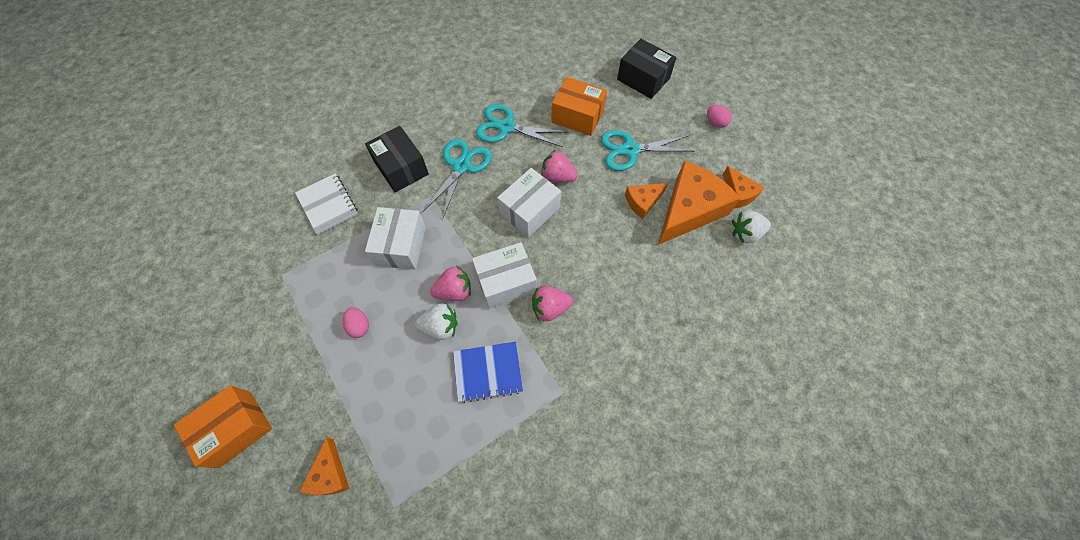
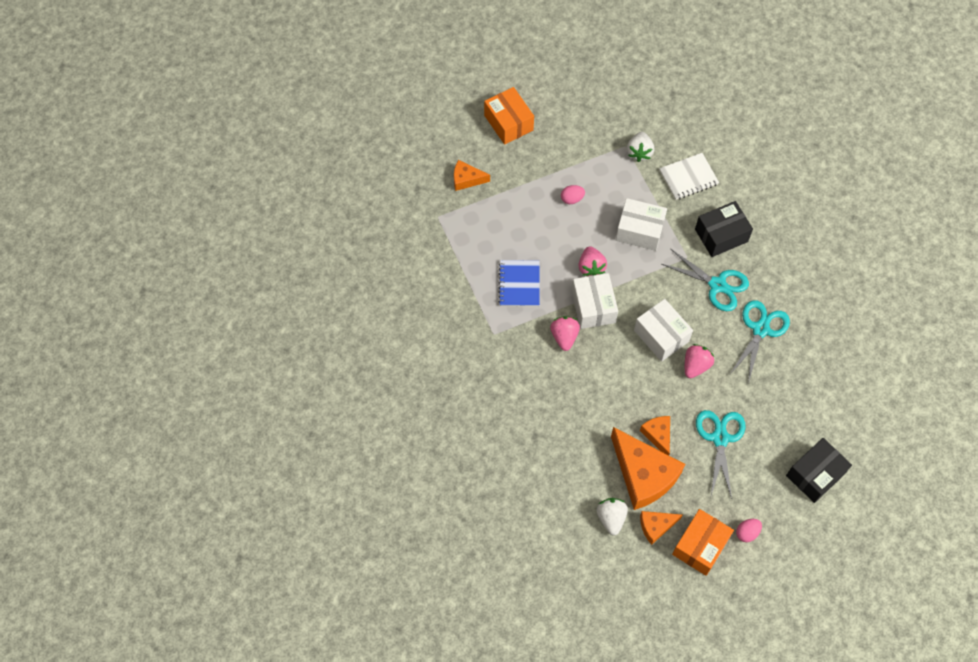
camera: 100 degrees right, 0 degrees up
(440, 327) = (561, 255): white strawberry -> white strawberry (639, 152)
(577, 116) = (768, 397): orange box -> orange box (700, 546)

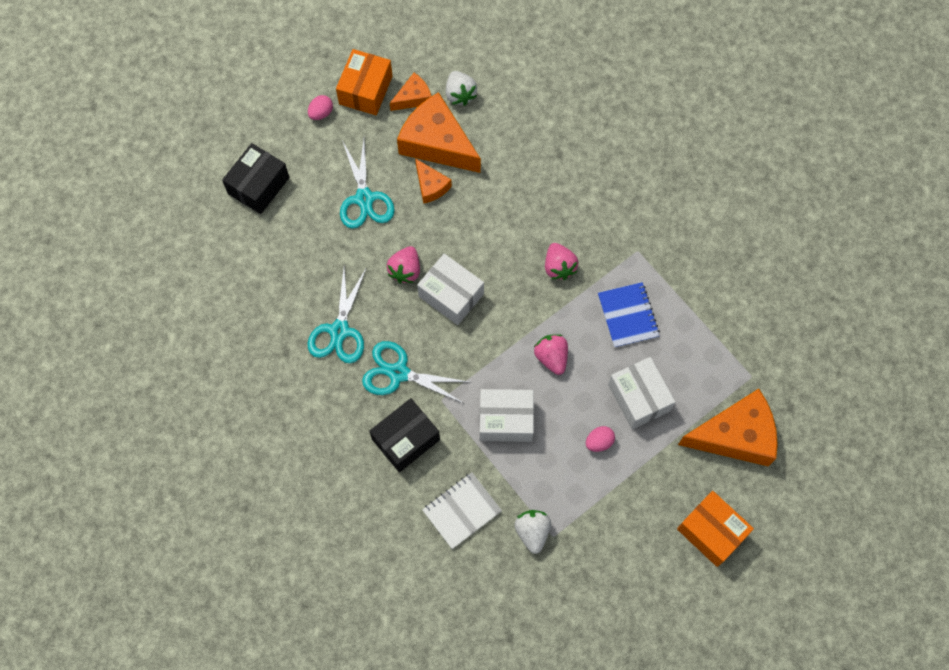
camera: 165 degrees right, 5 degrees up
(466, 179) = (735, 435): orange cheese -> orange cheese, size x1.98
(593, 307) = (536, 310): white box -> white box (638, 398)

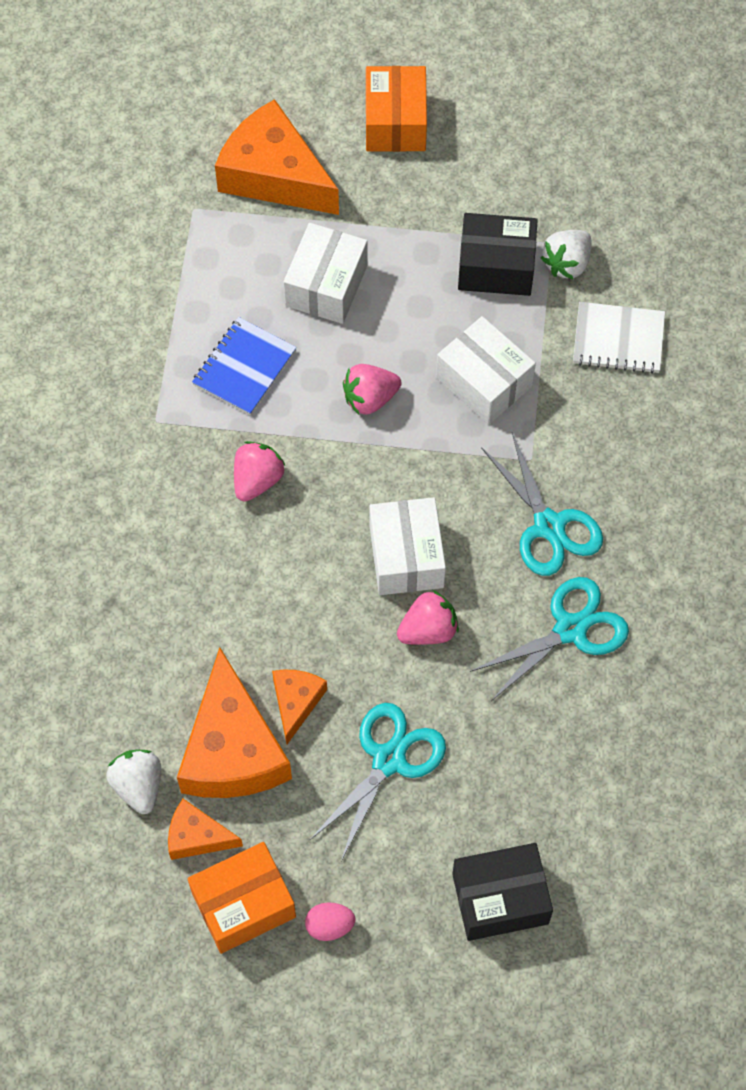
camera: 135 degrees left, 5 degrees down
(406, 439) = (608, 453): black box -> black box (496, 267)
(460, 94) = (138, 786): white strawberry -> white strawberry turned 45 degrees counterclockwise
(551, 357) = (370, 398): pink strawberry -> pink strawberry turned 45 degrees clockwise
(599, 442) = (412, 282): pink egg -> none

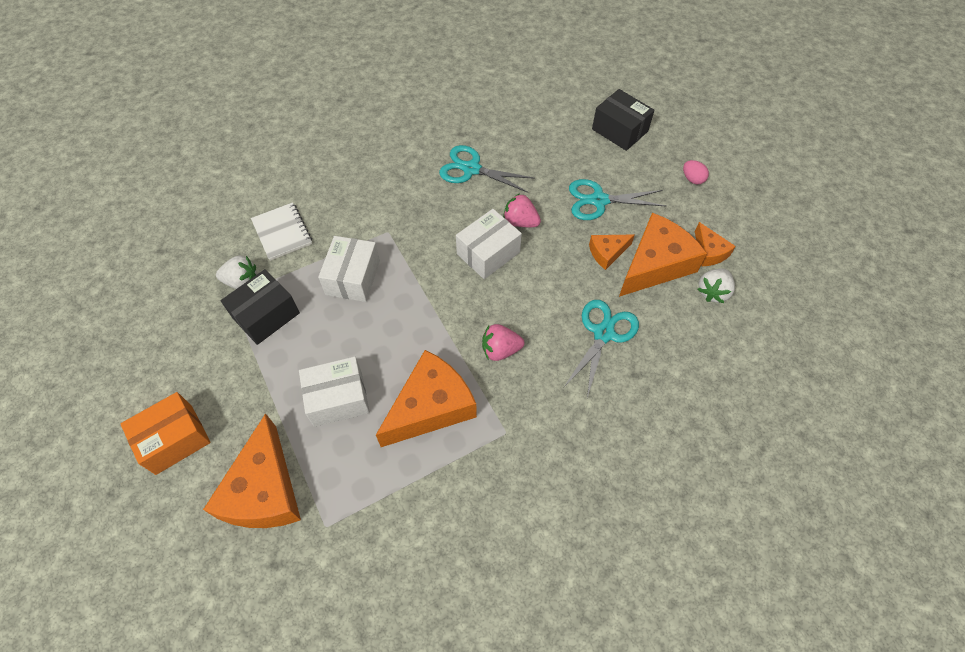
camera: 125 degrees left, 5 degrees down
(243, 904) = (718, 215): orange box -> none
(244, 368) = (431, 407): blue notebook -> orange cheese
(370, 398) = (404, 326): pink strawberry -> none
(496, 267) = (266, 315): black box -> black box turned 75 degrees clockwise
(549, 526) = (421, 204): turquoise scissors -> turquoise scissors (603, 333)

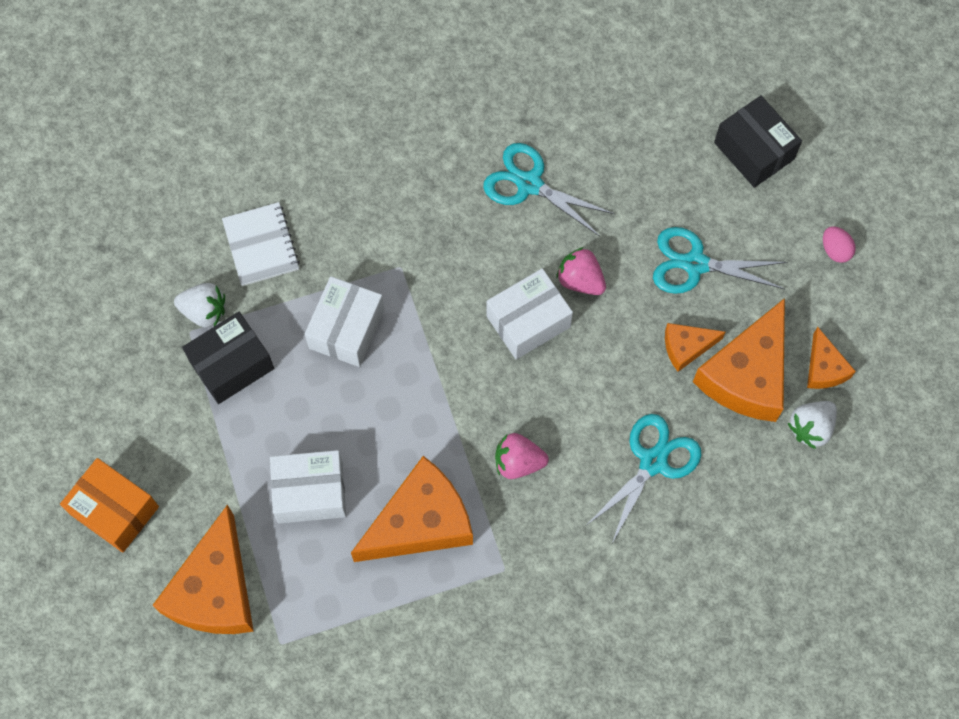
camera: 10 degrees right, 10 degrees up
(174, 439) = (114, 510): orange box -> orange box turned 60 degrees clockwise
(655, 264) = (746, 375): orange cheese -> orange cheese turned 150 degrees clockwise

